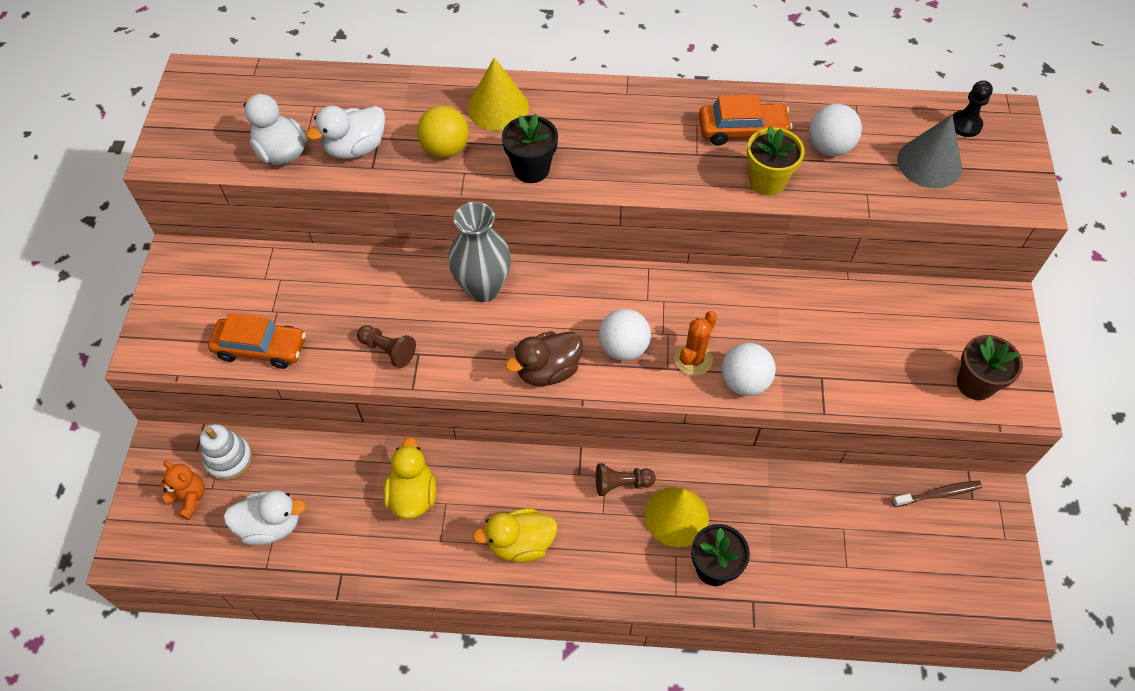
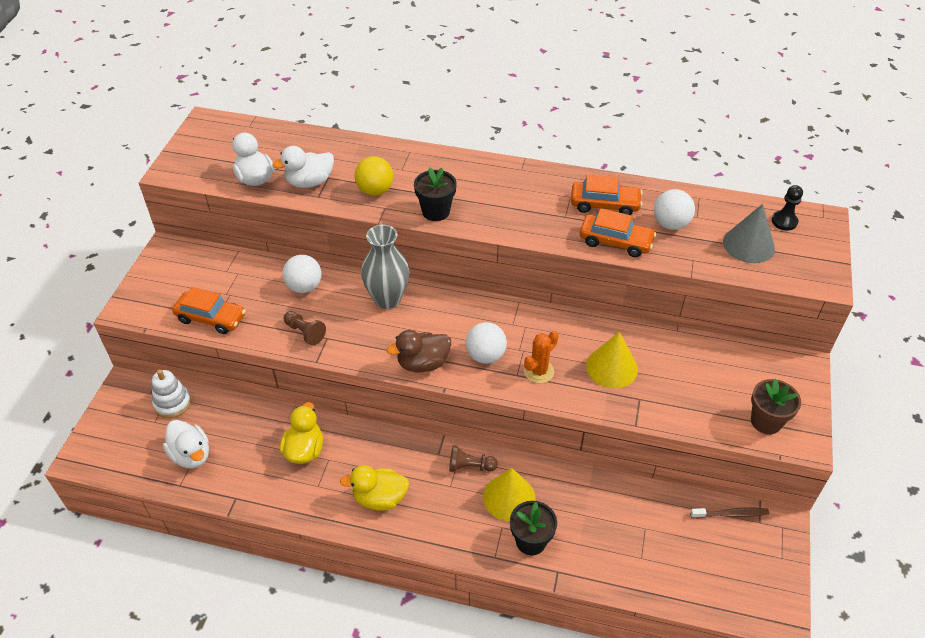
camera: 10 degrees right, 10 degrees down
(189, 498) = (136, 426): orange teddy bear -> none
(270, 525) = (191, 455): white duck -> white duck turned 45 degrees clockwise
(498, 107) = (421, 167): yellow cone -> yellow cone (611, 367)
(744, 382) = (576, 393): white ball -> white ball (304, 287)
(767, 181) = (615, 241): yellow flower pot -> orange car

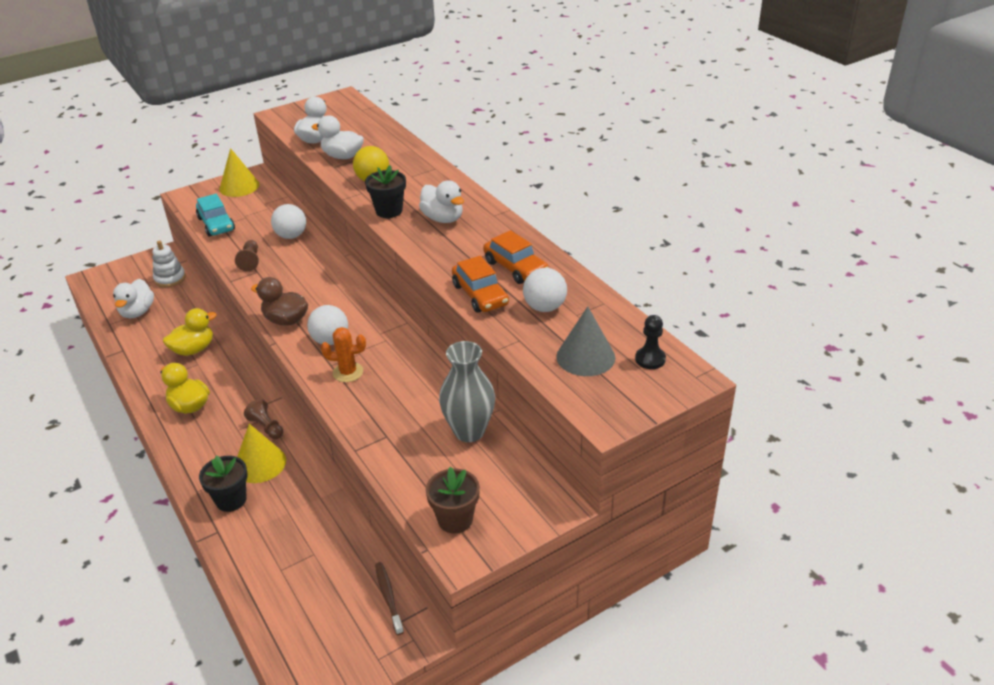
camera: 45 degrees right, 10 degrees down
(211, 318) = (216, 224): orange car -> turquoise car
(387, 299) = (327, 271): grey vase -> grey vase (469, 431)
(489, 194) = (443, 218): none -> white duck
(611, 367) = (401, 403): yellow cone -> yellow cone (239, 186)
(731, 514) = (388, 597): brown toothbrush -> brown toothbrush turned 150 degrees counterclockwise

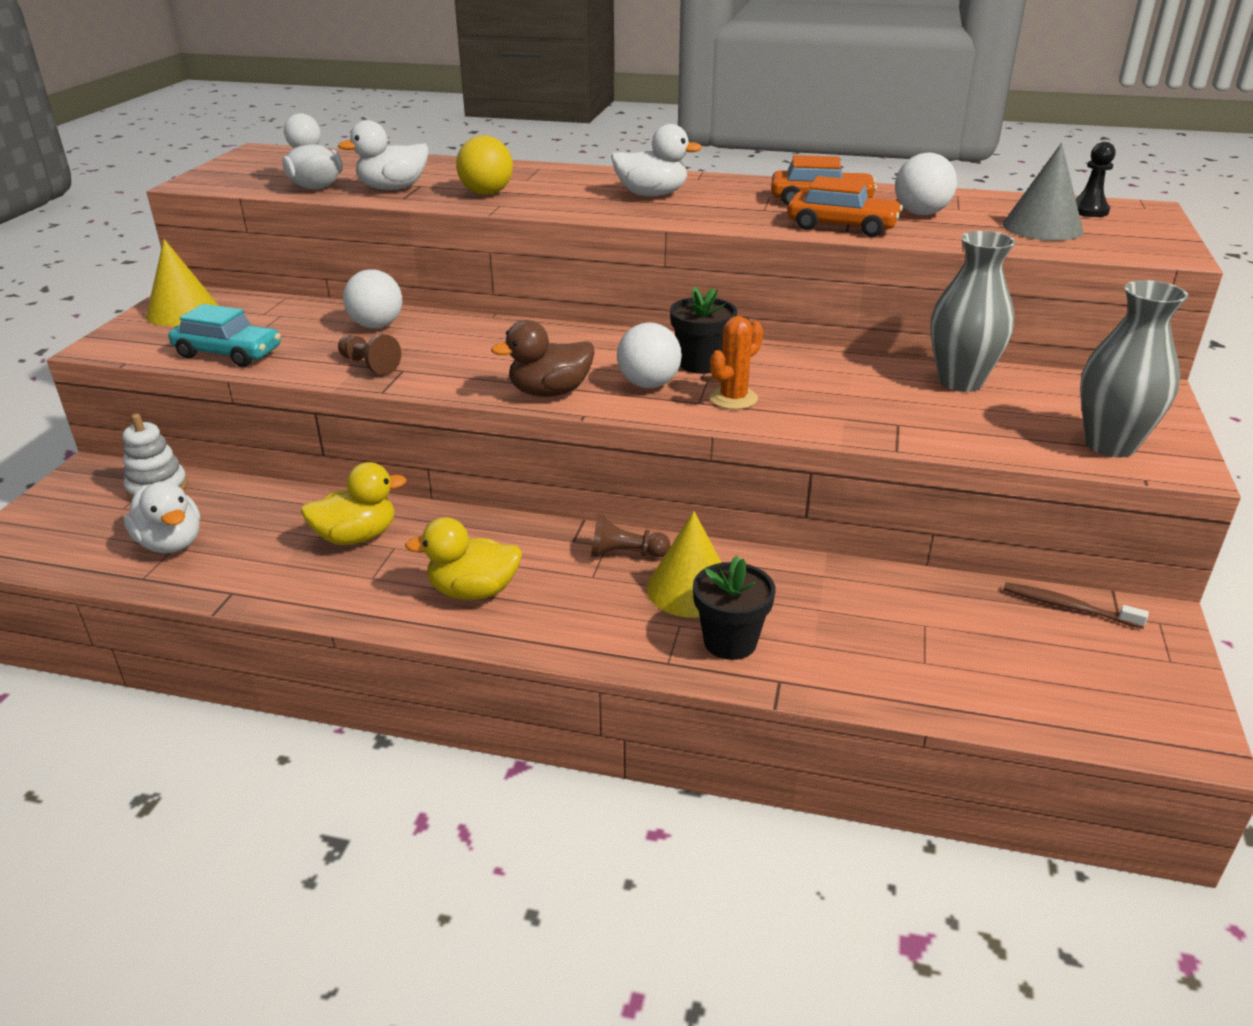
camera: 45 degrees left, 5 degrees down
(193, 349) = (357, 537): yellow duck -> yellow duck turned 60 degrees clockwise
(389, 211) = (573, 207): black flower pot -> black flower pot (701, 364)
(455, 519) = (1110, 445): brown flower pot -> grey vase

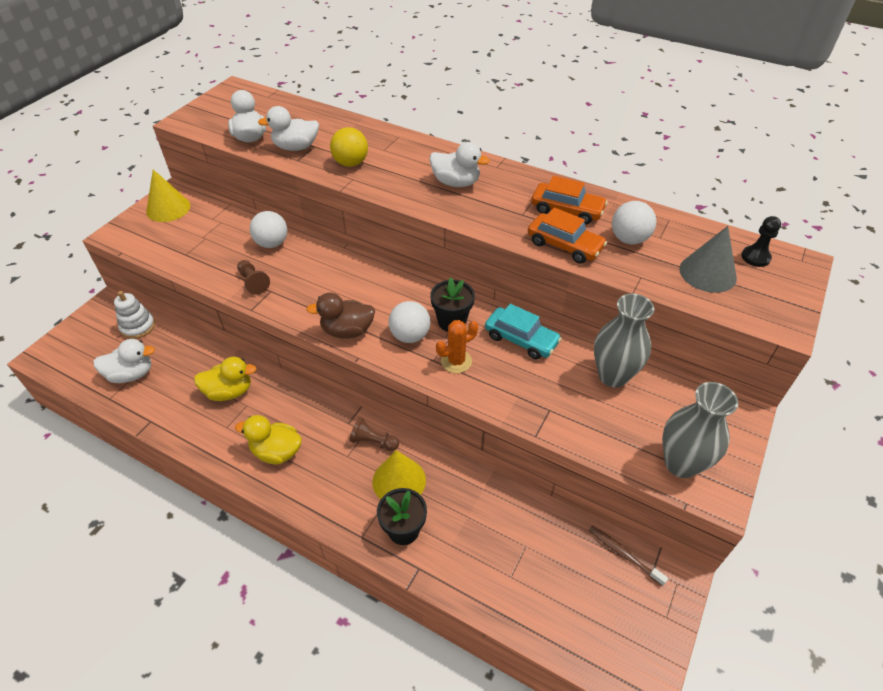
camera: 15 degrees right, 15 degrees up
(171, 543) = (131, 374): white duck -> white duck turned 75 degrees counterclockwise
(228, 353) = (179, 254): turquoise car -> turquoise car (521, 339)

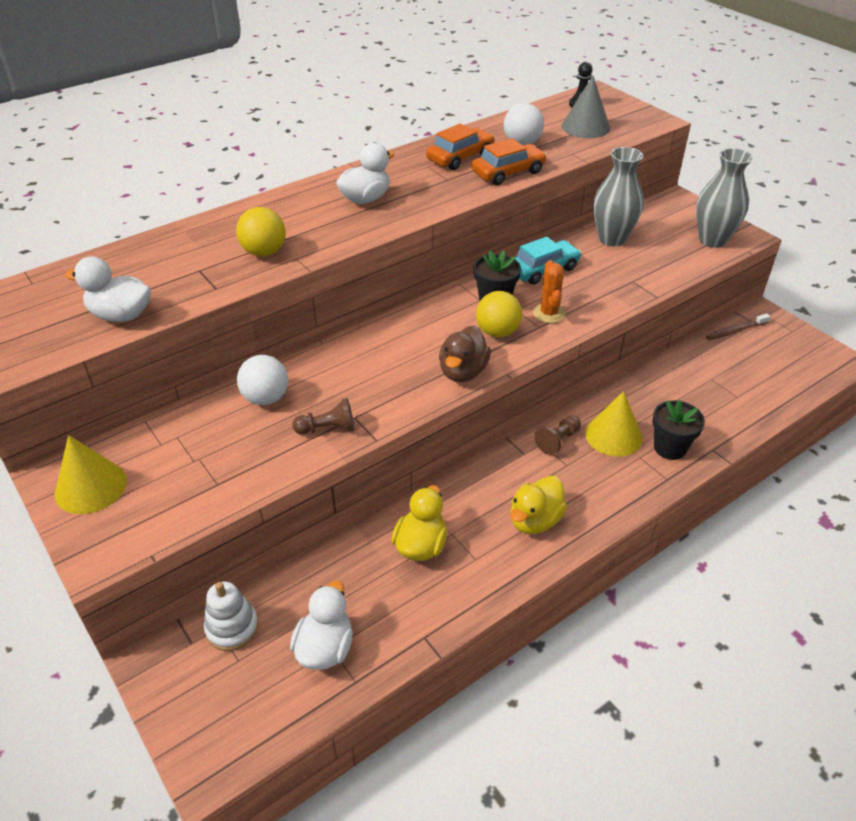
camera: 65 degrees left, 5 degrees down
(296, 147) = (187, 284): white duck -> none
(410, 336) = (497, 332): white ball -> yellow ball

